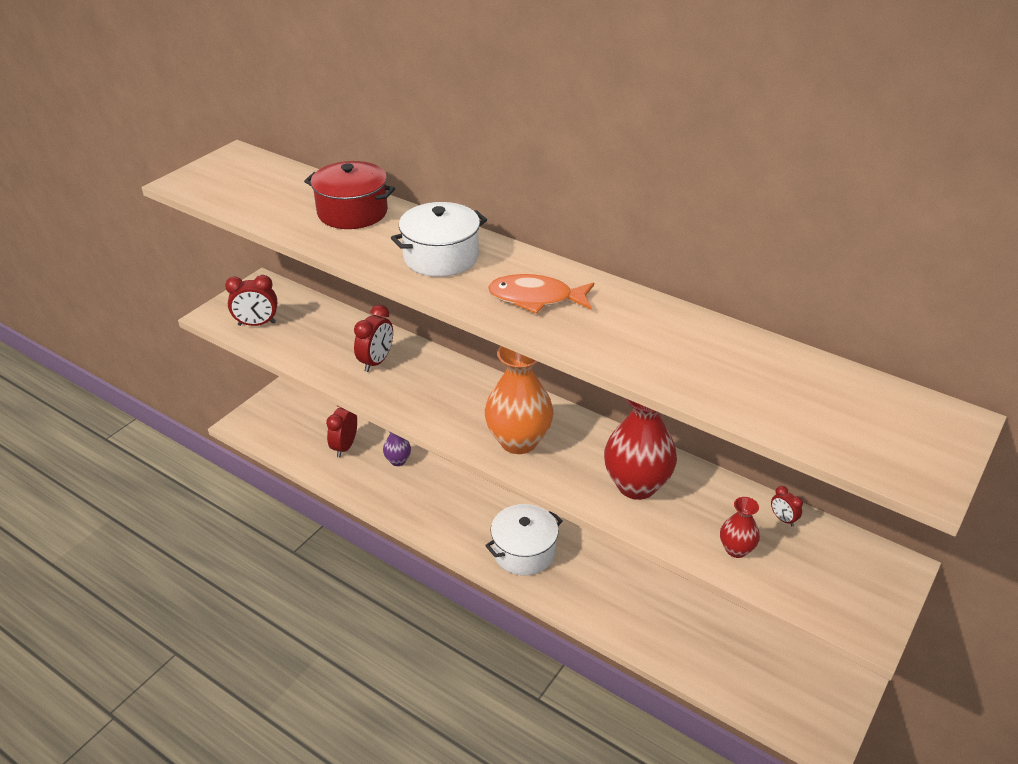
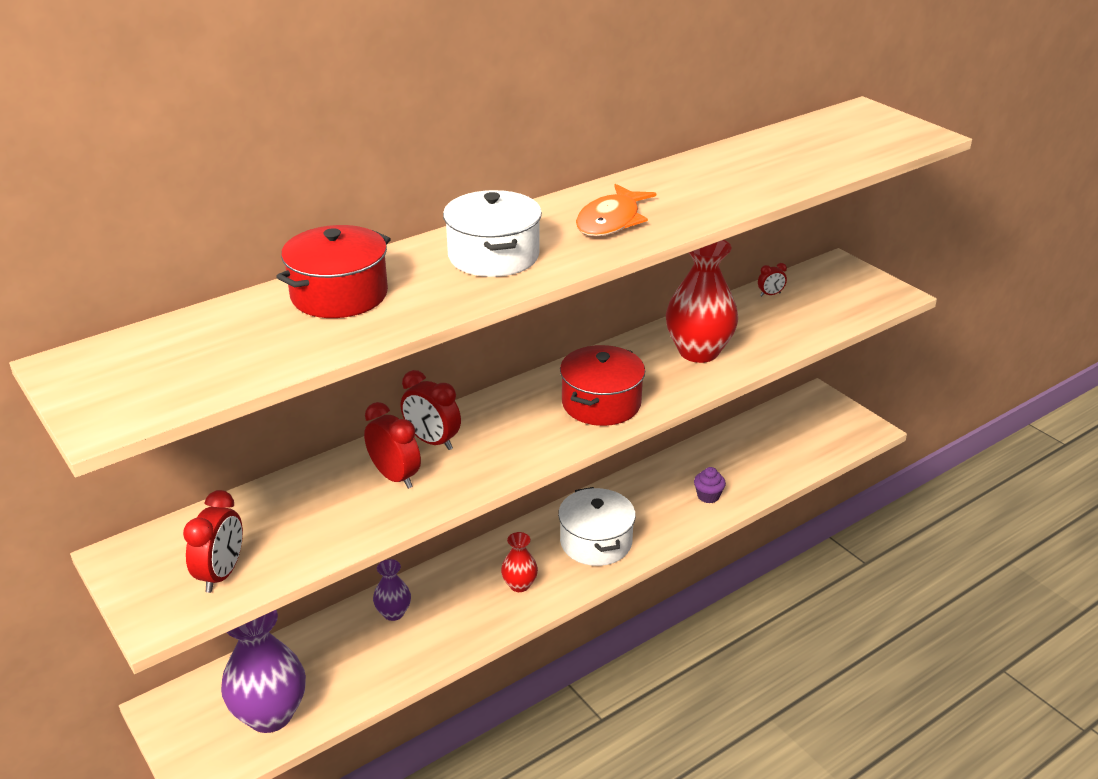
camera: 70 degrees left, 5 degrees down
(291, 435) = (270, 714): none -> purple vase
(345, 447) = (333, 660): red clock -> red clock (432, 441)
(518, 441) = (601, 403): orange vase -> red pot
(625, 616) = (708, 496): none -> purple cupcake
(736, 549) = (796, 324): red vase -> red vase (519, 585)

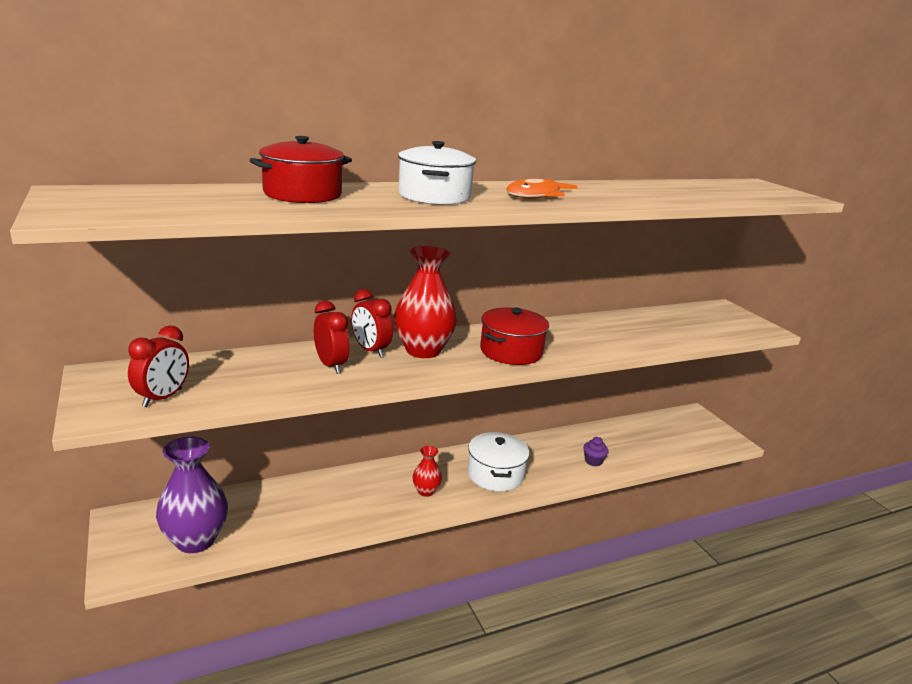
camera: 10 degrees right, 10 degrees down
(393, 613) = (322, 490): purple vase -> none
(698, 351) = (599, 336): red vase -> red vase (423, 350)
(770, 294) = (665, 314): red clock -> none

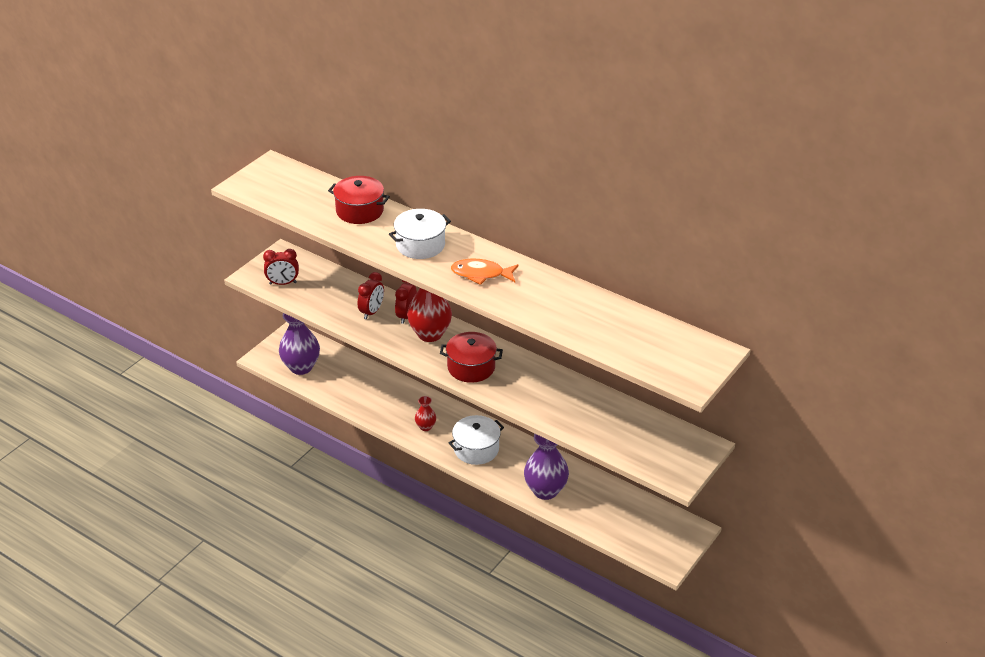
camera: 60 degrees right, 15 degrees up
(593, 461) = (545, 490): purple cupcake -> purple vase

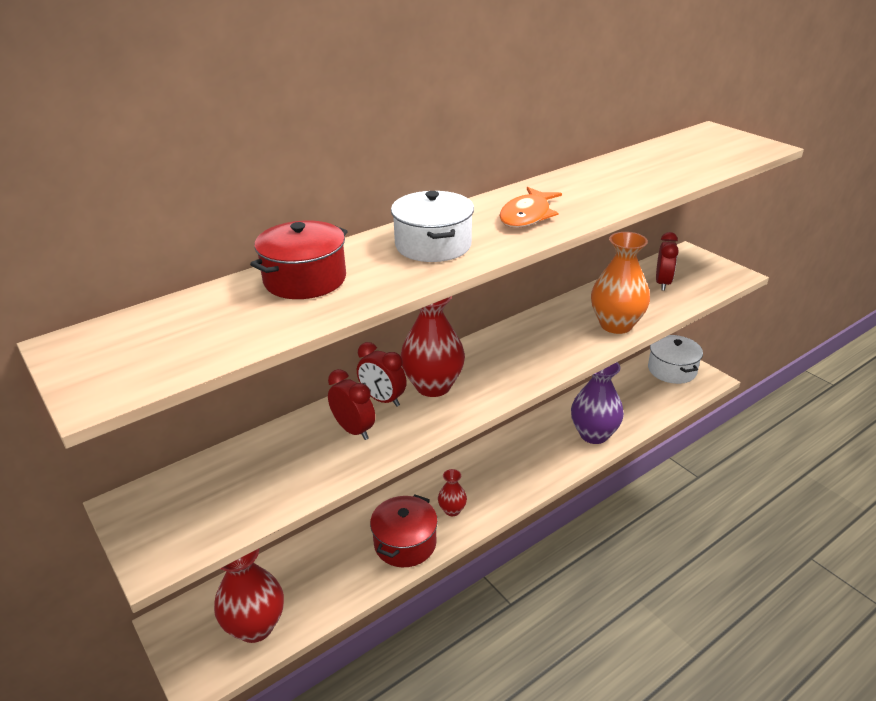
camera: 70 degrees left, 5 degrees down
(283, 283) = (210, 519): red clock -> red clock (662, 283)
(301, 367) = (255, 626): purple vase -> red vase
(471, 367) = (517, 365): red pot -> red pot (405, 543)
(476, 449) = (509, 473): white pot -> white pot (672, 370)
(551, 410) = (616, 325): none -> orange vase

